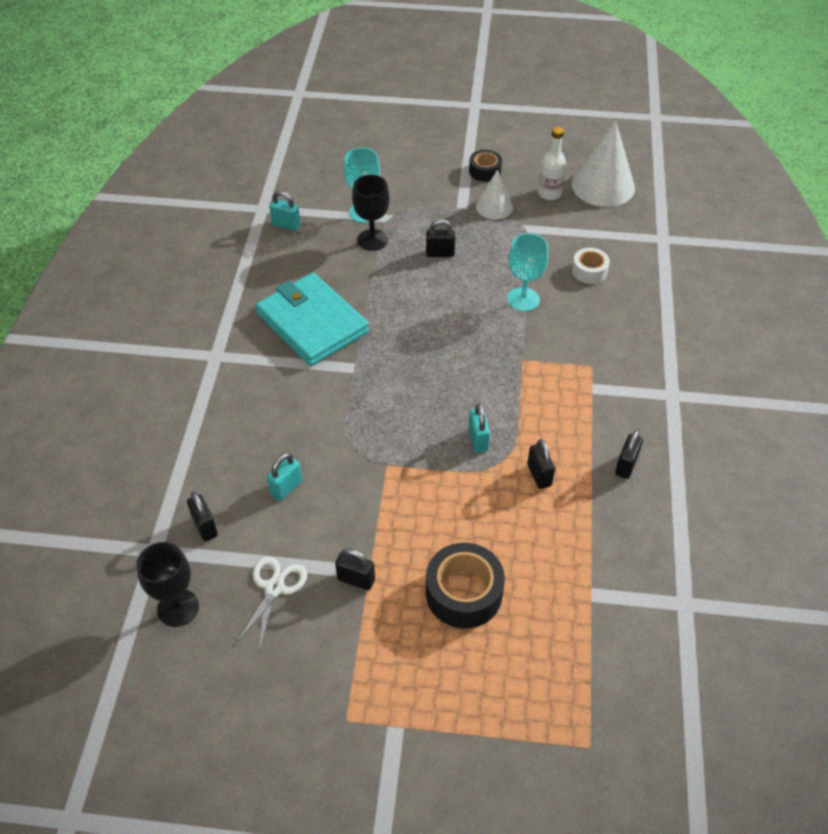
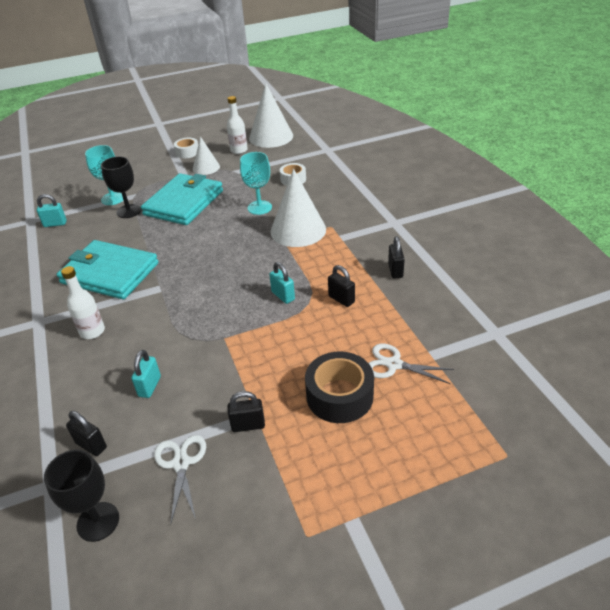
camera: 25 degrees left, 10 degrees down
(262, 393) = (92, 331): none -> white bottle
(440, 253) = (184, 202): black padlock -> turquoise wallet
(485, 171) = (187, 152): black tape -> white tape
(543, 585) = (394, 364): none -> white scissors
(548, 354) = (298, 230): none -> white cone

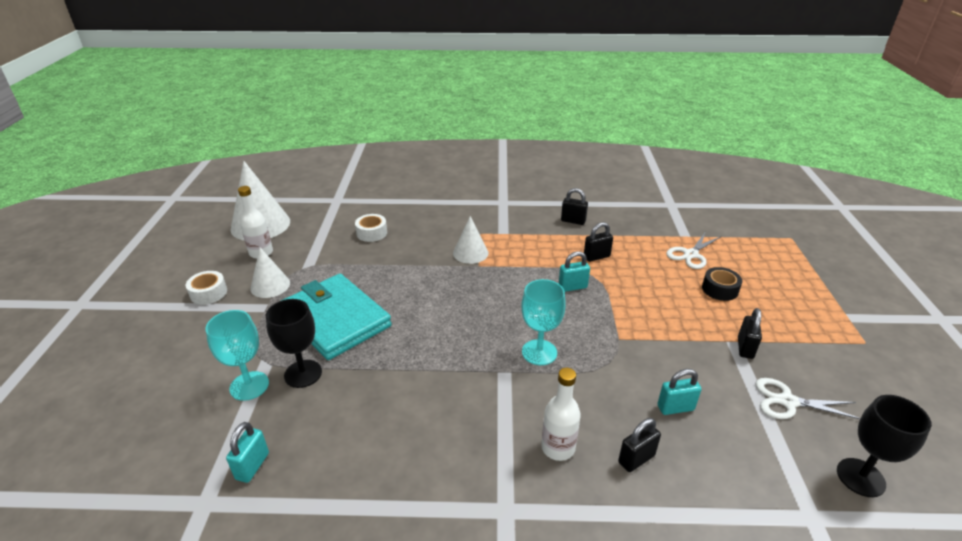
camera: 70 degrees left, 5 degrees down
(91, 445) = (756, 471): black padlock -> black padlock (636, 459)
(109, 273) = (441, 414): turquoise wallet -> none
(149, 386) = (675, 408): turquoise padlock -> turquoise padlock turned 45 degrees counterclockwise
(259, 207) = (405, 266): turquoise goblet -> turquoise goblet (539, 352)
(298, 230) = (470, 253): white cone -> white cone, size x0.58
(339, 396) = (720, 289): black tape -> black tape, size x0.59

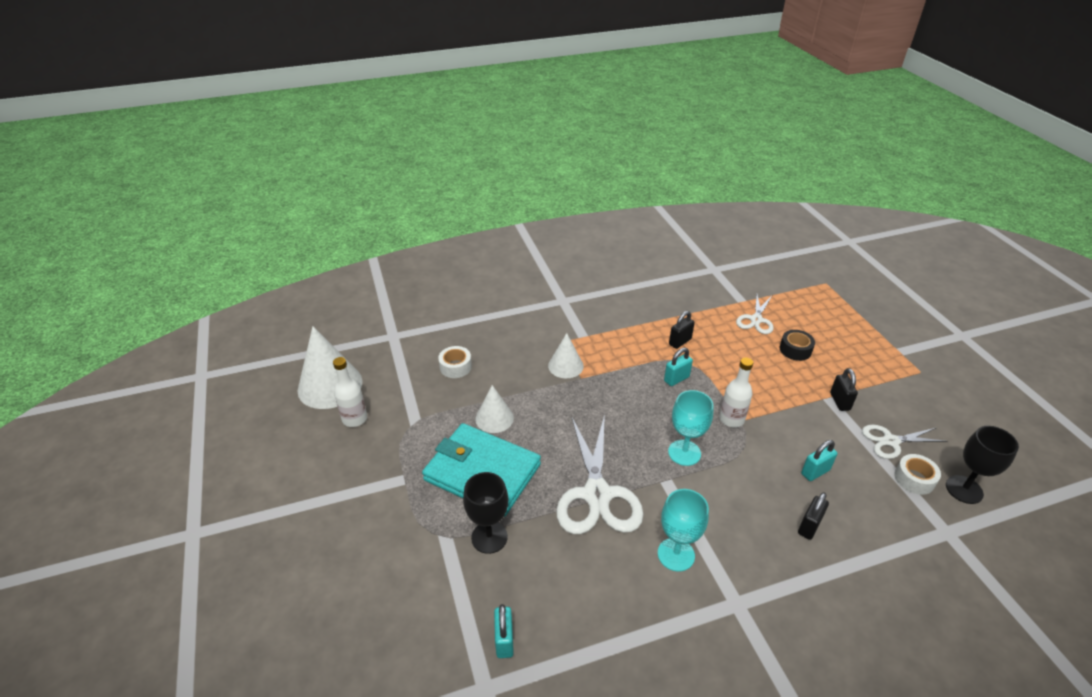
camera: 20 degrees left, 5 degrees up
(208, 293) = (331, 480): white tape -> white tape (914, 479)
(249, 386) = (446, 565): turquoise goblet -> turquoise goblet (676, 554)
(270, 285) = (391, 453): white cone -> white cone (494, 418)
(427, 366) = (597, 495): none -> white scissors
(558, 448) = (747, 536): white bottle -> white bottle (731, 419)
(573, 221) = (639, 307): black padlock -> none

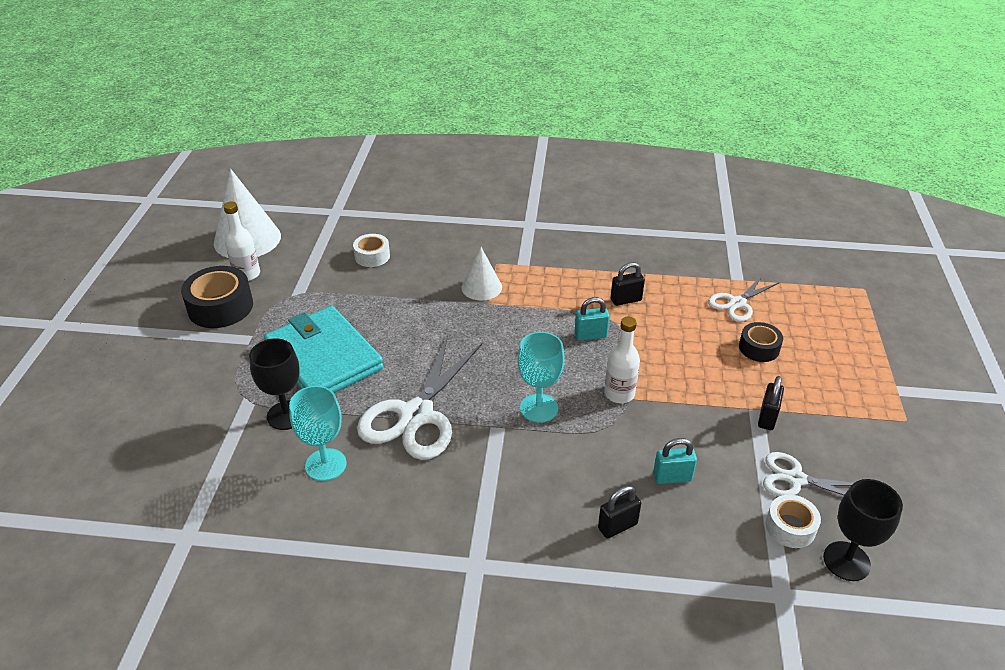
camera: 25 degrees right, 0 degrees up
(352, 458) = (220, 307): none -> black tape
(494, 418) = (372, 314): white cone -> none
(504, 640) = (232, 505): turquoise padlock -> none
(676, 554) = (450, 497): turquoise goblet -> turquoise goblet (325, 464)

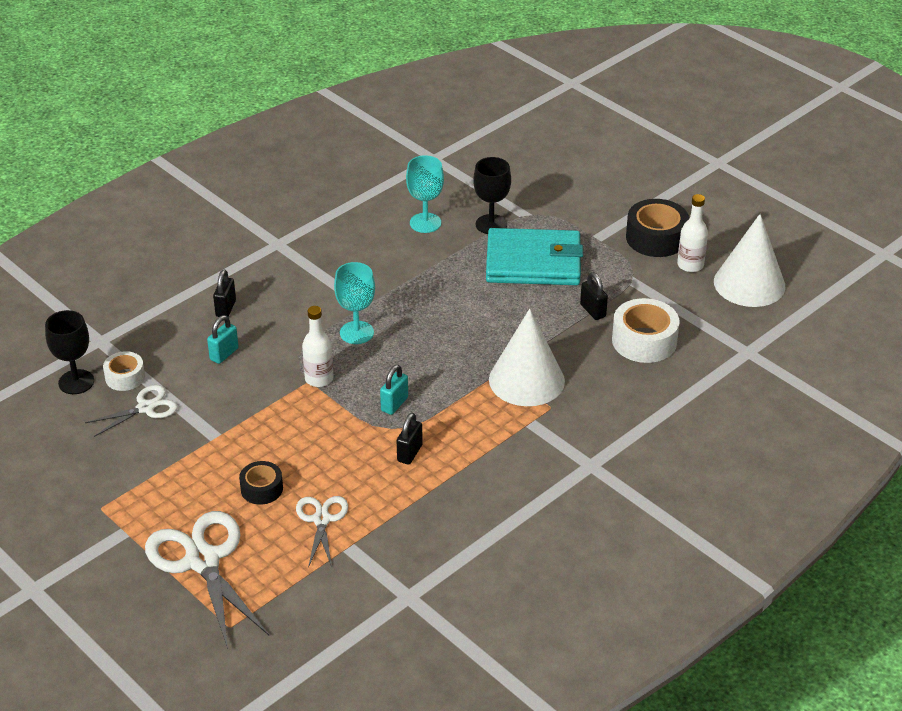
camera: 130 degrees right, 0 degrees up
(372, 256) = (644, 341): white tape -> white tape, size x1.69
(416, 415) = (421, 276): white scissors -> white scissors (203, 560)
(481, 287) = (526, 380): white cone -> white cone, size x1.73
(767, 418) = (202, 436): black padlock -> black padlock (593, 311)

